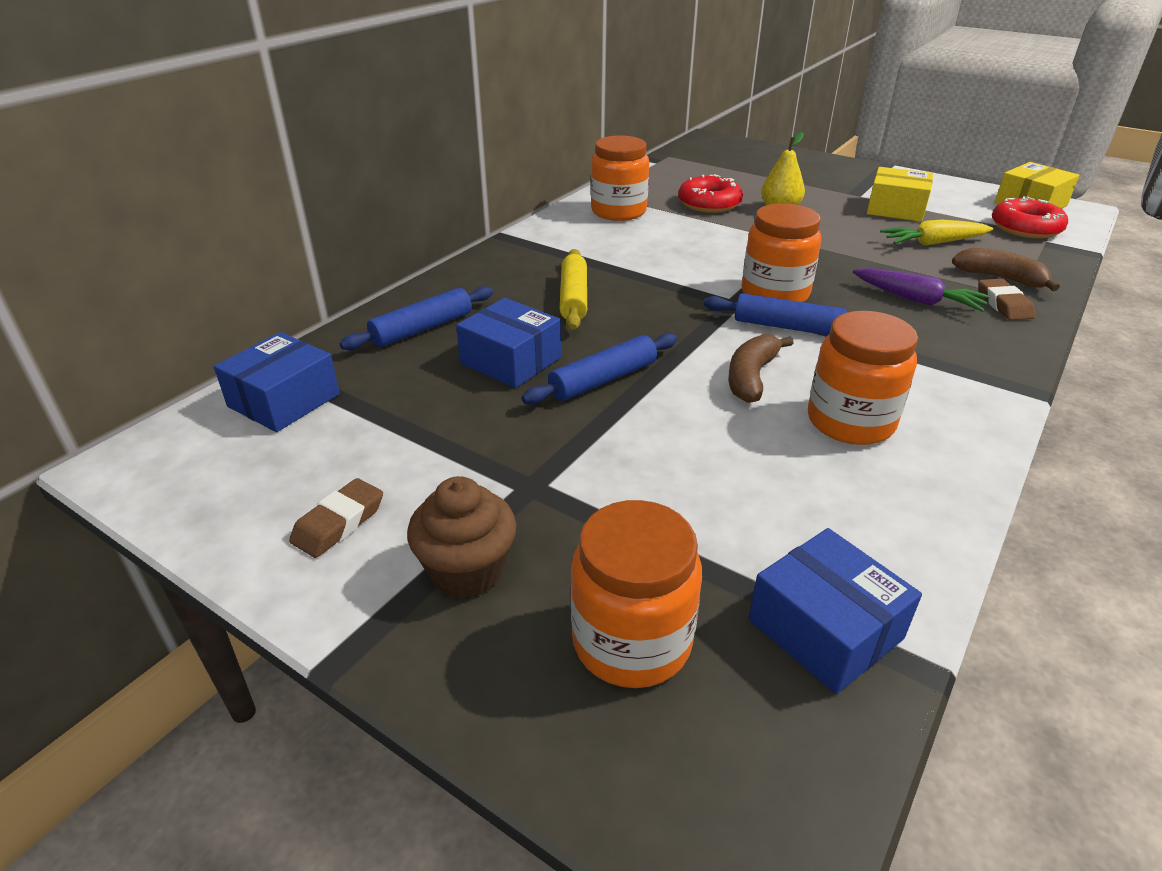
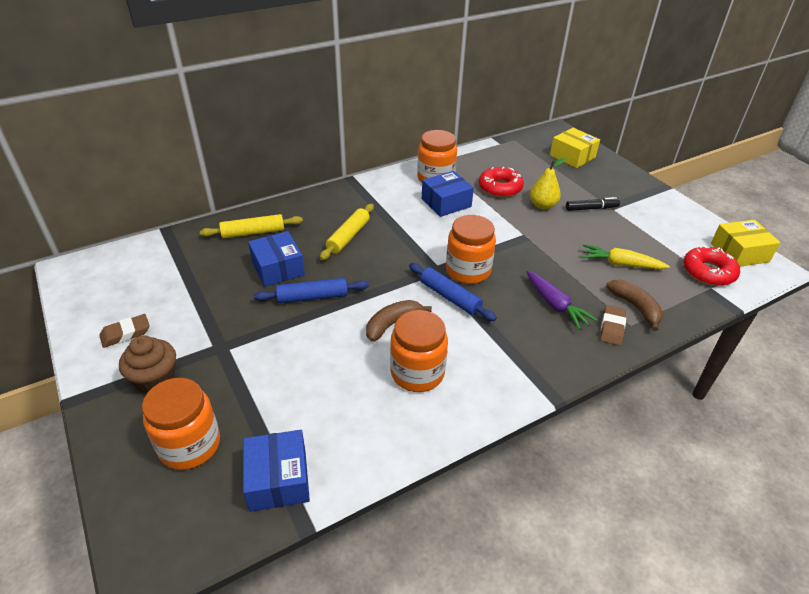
camera: 25 degrees right, 5 degrees up
(284, 400) = (156, 256): blue box -> blue box (446, 203)
(422, 328) = (253, 232): blue rolling pin -> yellow rolling pin
(836, 200) = (591, 208): none -> black marker
(895, 209) = (626, 228): yellow box -> yellow box (572, 156)

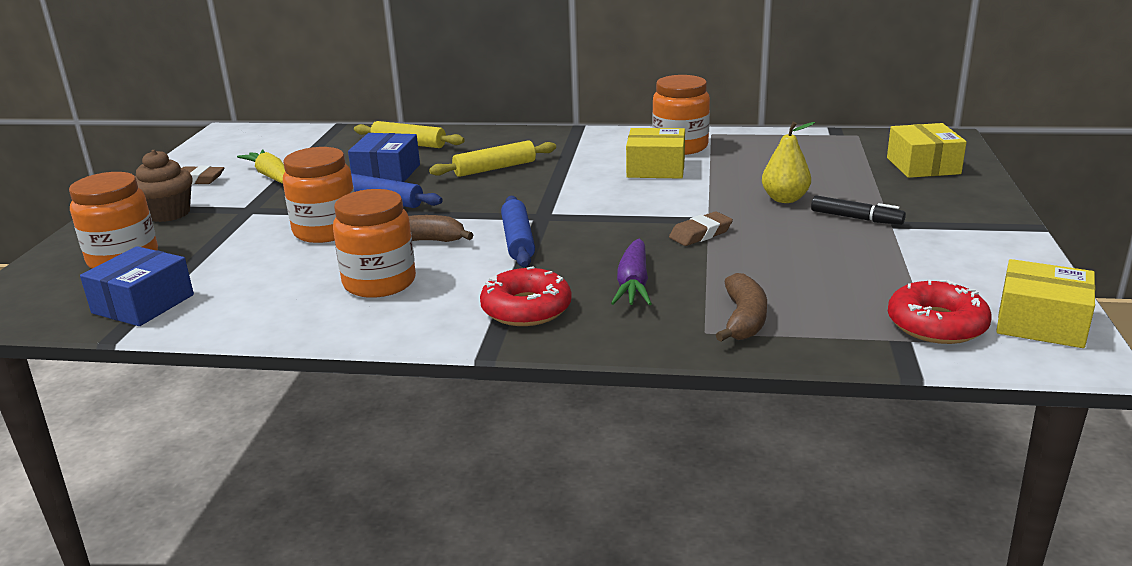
camera: 40 degrees right, 15 degrees down
(446, 203) = (656, 168): blue box -> yellow box
(468, 271) = (578, 227): orange jar -> orange jar (326, 231)
(500, 188) = (752, 171): red donut -> red donut (526, 309)
(612, 328) = (672, 325): brown eraser -> brown eraser (700, 234)
(620, 264) = (799, 277): yellow carrot -> yellow carrot (271, 176)

